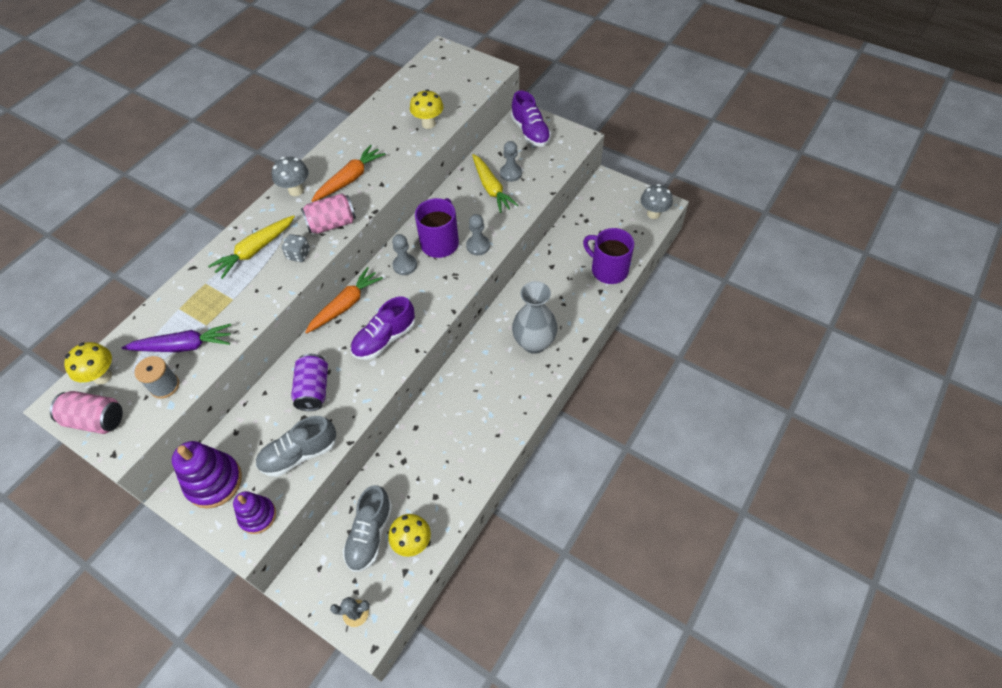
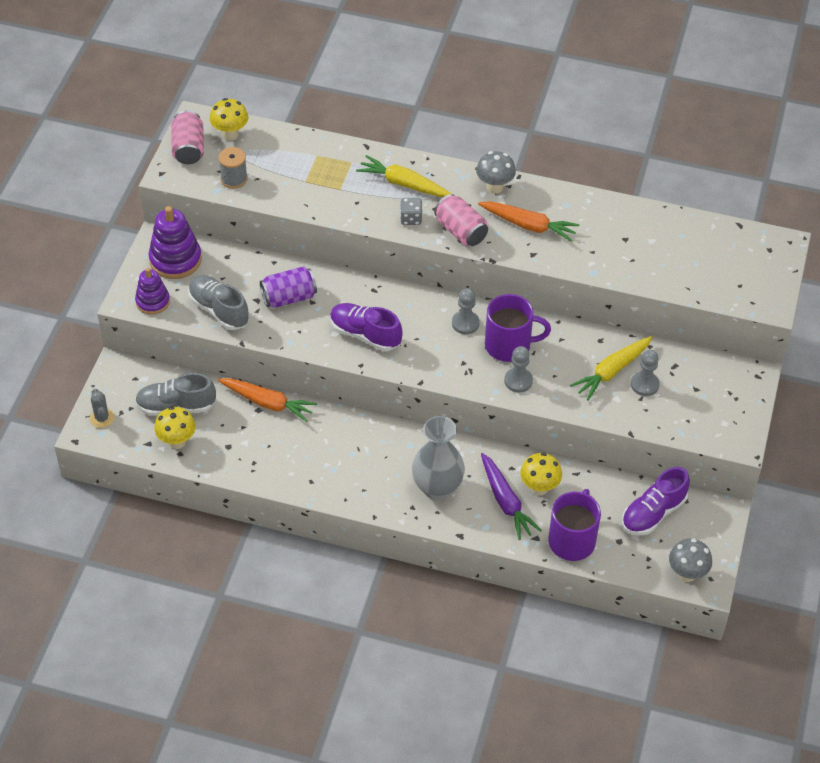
camera: 70 degrees right, 5 degrees down
(183, 346) = (278, 175): purple carrot -> purple carrot (506, 502)
(345, 305) = (395, 290): orange carrot -> orange carrot (267, 403)
(428, 124) = (644, 268): yellow mushroom -> yellow mushroom (539, 488)
(530, 132) = (726, 388): purple shoe -> purple shoe (653, 513)

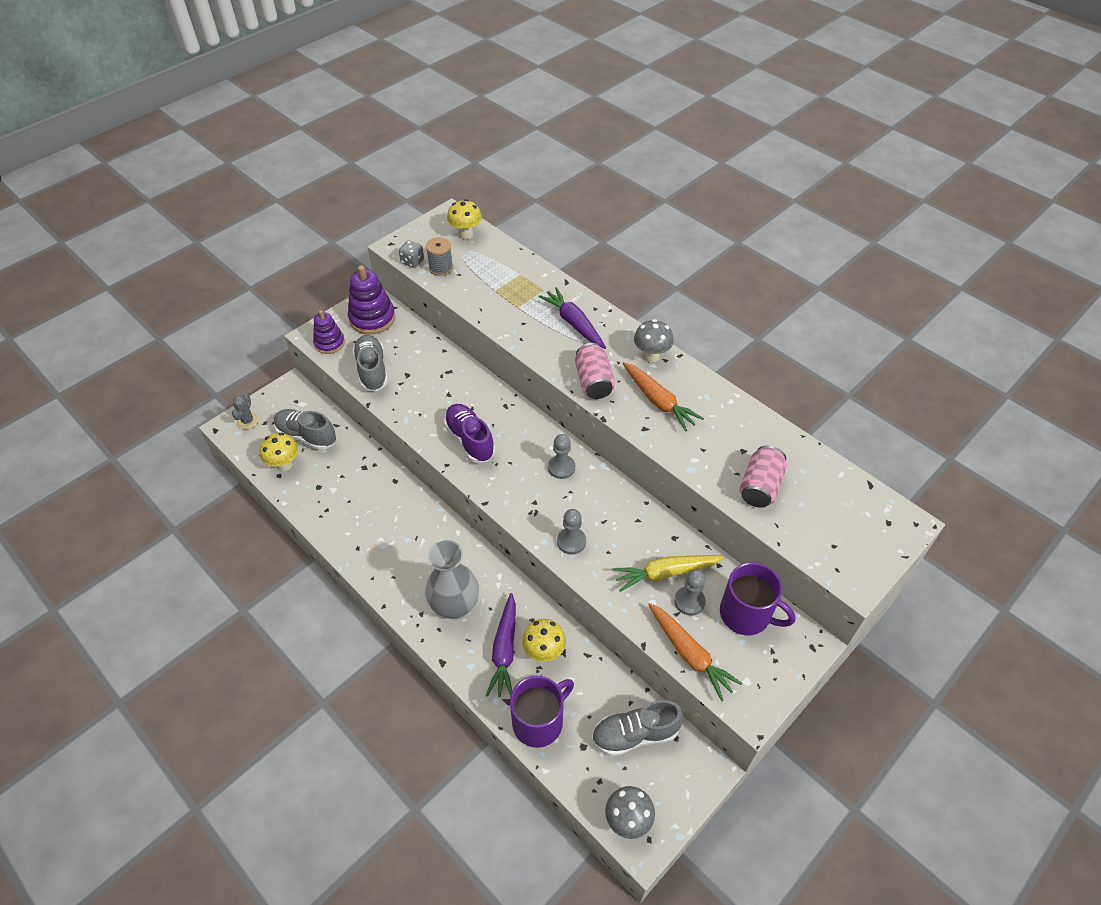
camera: 30 degrees right, 0 degrees up
(188, 148) = (426, 233): pink can -> pink can (760, 486)
(267, 403) = (375, 465): orange carrot -> orange carrot (689, 654)
(289, 297) = (433, 383): purple can -> none
(404, 184) = (574, 323): yellow carrot -> purple carrot
(411, 219) = (558, 354): grey dice -> grey dice (412, 261)
(509, 345) = (586, 505): purple mug -> purple mug (746, 614)
(653, 513) = (635, 734): purple shoe -> grey shoe

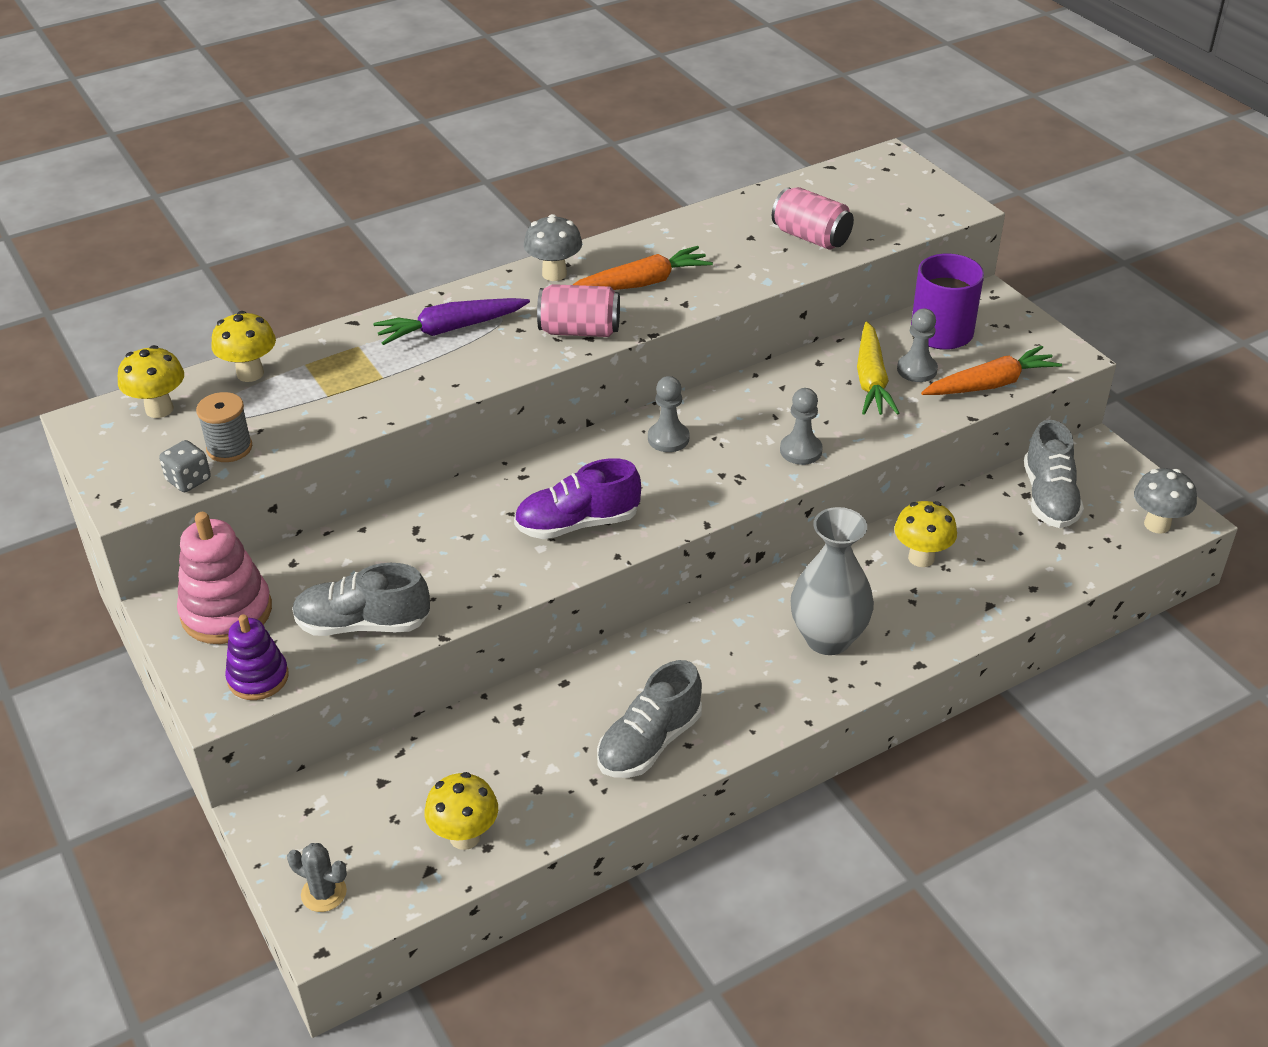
camera: 75 degrees left, 10 degrees down
(306, 436) = (408, 798): grey shoe -> grey shoe (649, 743)
(372, 318) = (226, 612): purple stacking toy -> pink stacking toy
(504, 650) = (912, 596): purple carrot -> none
(505, 256) = (250, 373): none -> yellow mushroom
(539, 721) = (1023, 579): purple mug -> none

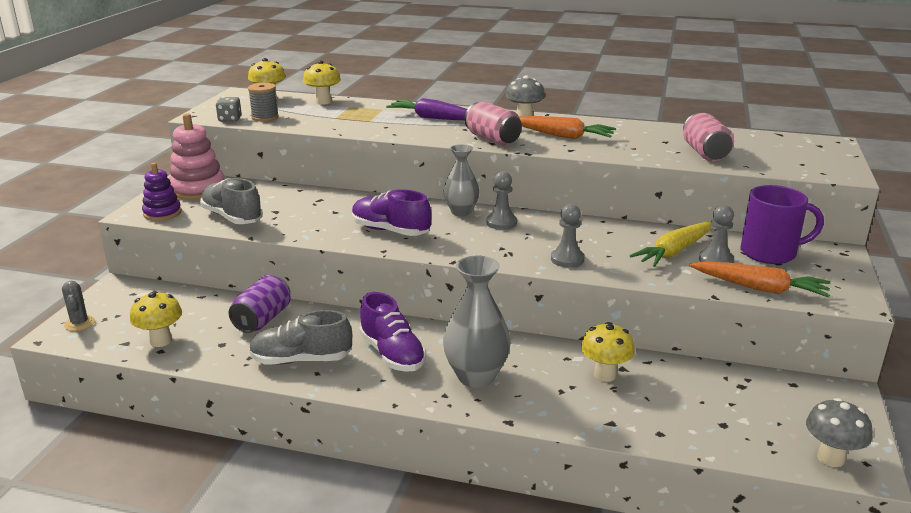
camera: 45 degrees right, 15 degrees down
(525, 728) = (262, 319): none -> purple can
(604, 448) = (461, 212): none -> grey vase
(721, 670) = (392, 354): none -> purple shoe
(1049, 497) = (757, 396): grey shoe -> none

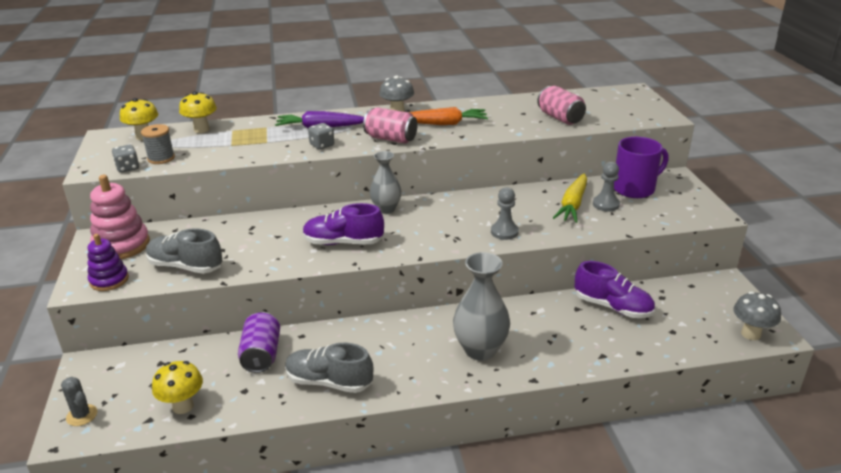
camera: 25 degrees left, 5 degrees up
(301, 360) = (329, 382): grey shoe -> grey shoe turned 45 degrees clockwise
(392, 354) = (400, 352): purple shoe -> purple shoe (612, 307)
(418, 132) = (322, 145): none -> grey dice
(501, 223) = (427, 211): grey pawn -> none
(605, 375) = (569, 318): yellow mushroom -> none
(759, 288) = (651, 220): orange carrot -> none

